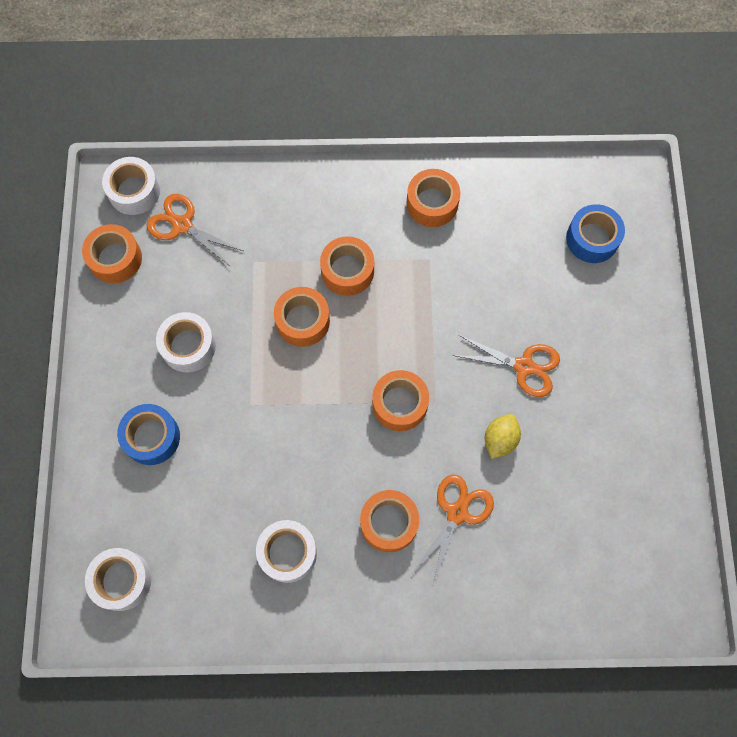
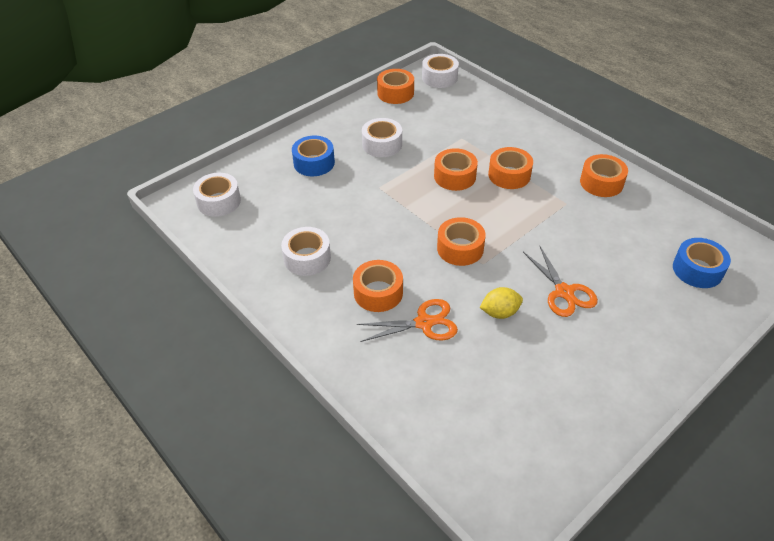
camera: 50 degrees right, 25 degrees down
(182, 225) = (445, 102): orange scissors -> none

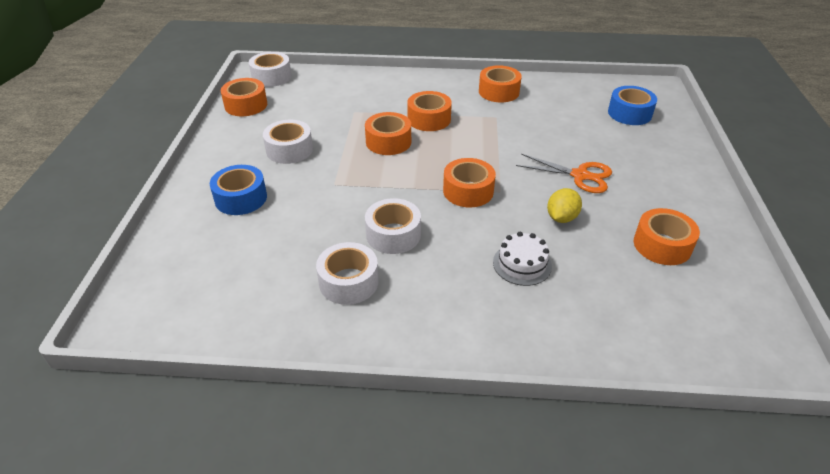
camera: 45 degrees left, 5 degrees down
(219, 201) = (176, 291): white tape -> white tape (393, 235)
(378, 292) = (453, 267): orange tape -> orange tape (662, 245)
(424, 323) = (522, 264): orange scissors -> white cake

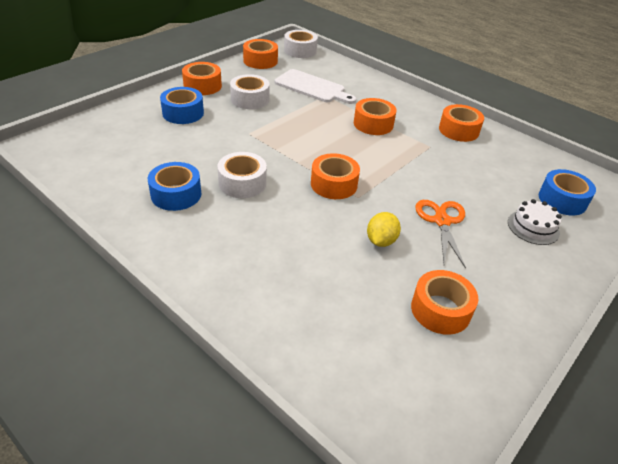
camera: 35 degrees right, 0 degrees up
(332, 109) = (312, 87): none -> white cutting board
(348, 282) = (176, 194): white tape -> blue tape
(388, 142) = (322, 125): orange tape -> orange tape (202, 86)
(522, 264) = (303, 252): white cake -> white cake (533, 227)
(561, 218) = (381, 241): yellow lemon -> yellow lemon turned 45 degrees counterclockwise
(580, 176) = (442, 221): orange scissors -> orange scissors turned 150 degrees counterclockwise

